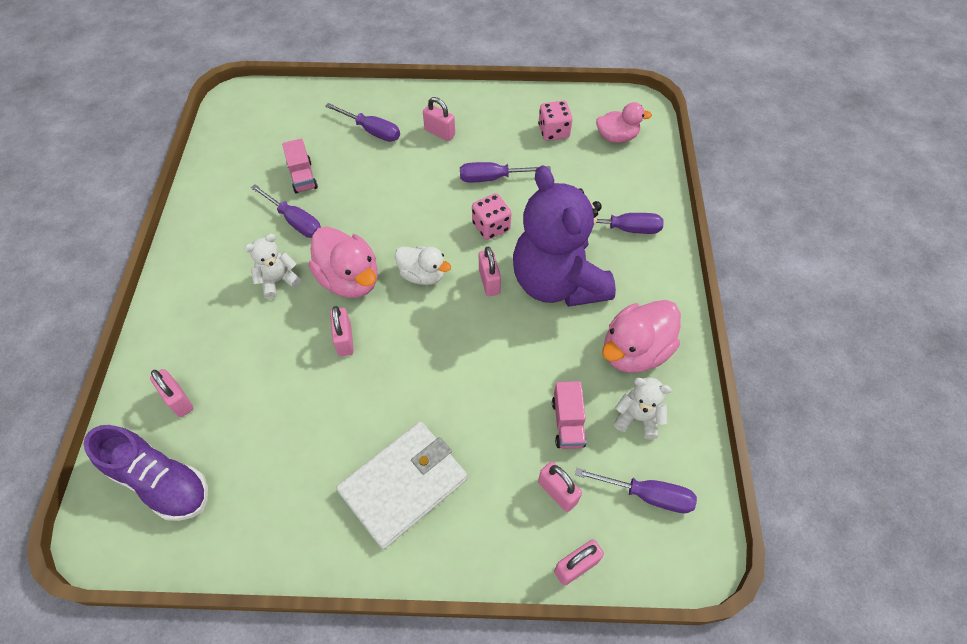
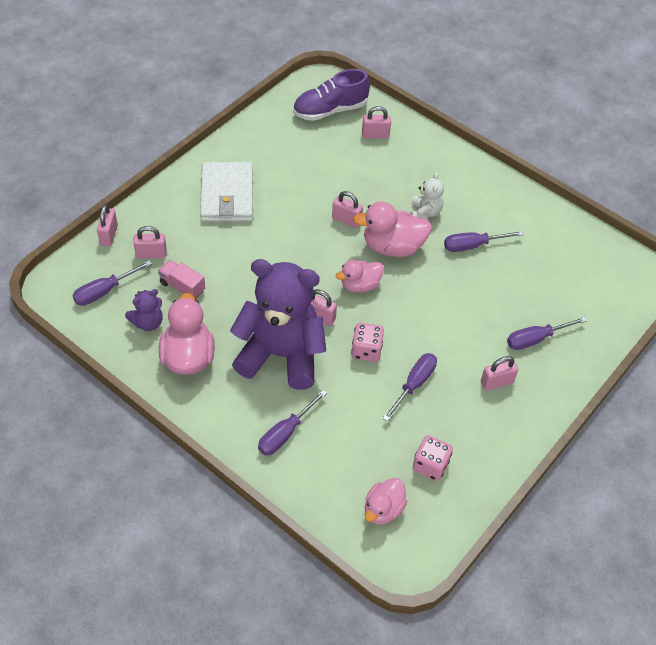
camera: 125 degrees right, 5 degrees down
(303, 177) = (516, 271): pink truck -> none
(422, 275) = (360, 285): white duck -> pink duck
(637, 418) = (148, 322): white teddy bear -> purple teddy bear

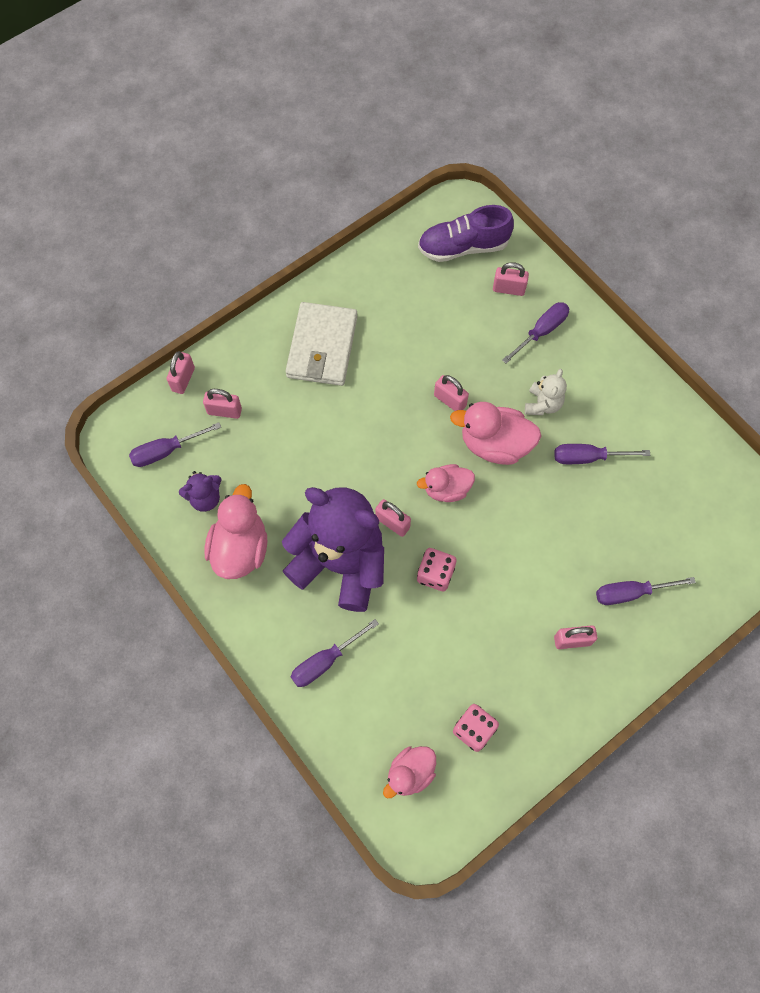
camera: 15 degrees right, 15 degrees up
(182, 287) = (250, 459): pink truck -> none
(414, 384) = (479, 626): purple screwdriver -> purple screwdriver (541, 331)

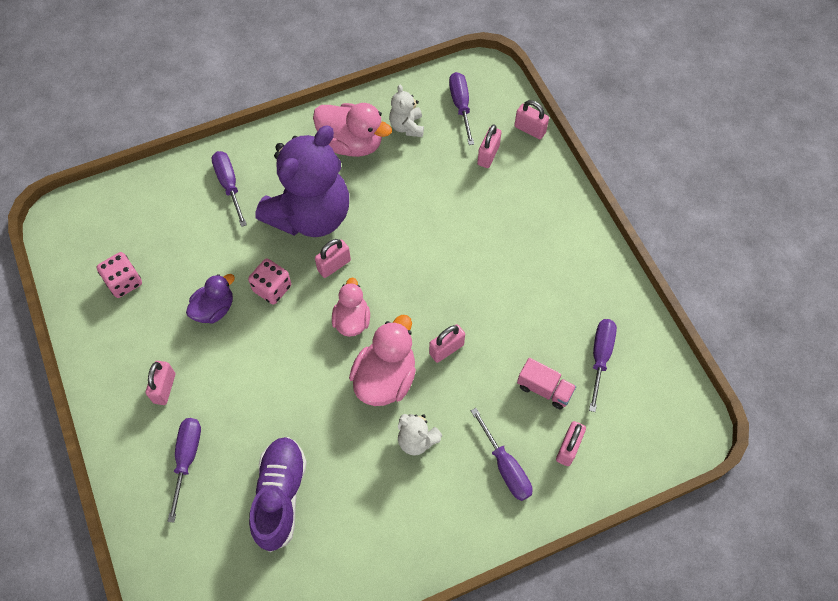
camera: 105 degrees right, 5 degrees down
(205, 498) = (407, 126): purple teddy bear -> white teddy bear
(322, 347) = (537, 248): white wallet -> none
(410, 773) = (112, 225): pink duck -> none
(462, 316) = (544, 389): none -> pink truck
(463, 247) = (634, 415): purple shoe -> purple shoe (280, 496)
(475, 623) = (214, 309): none -> purple duck
(587, 457) = (342, 466): purple screwdriver -> purple screwdriver (600, 357)

